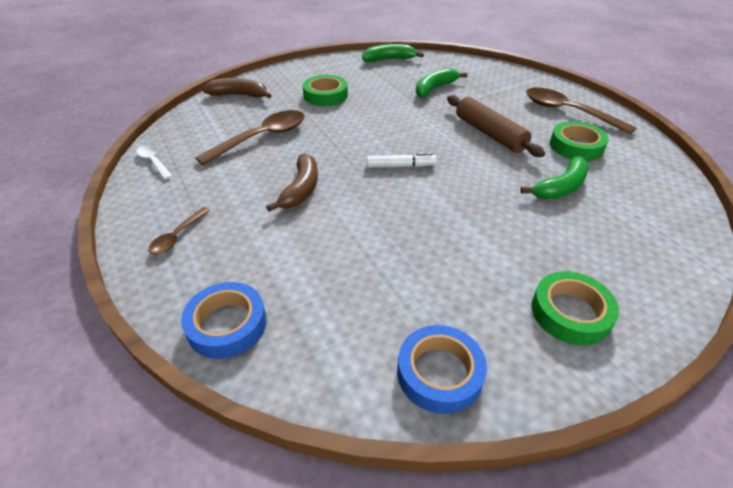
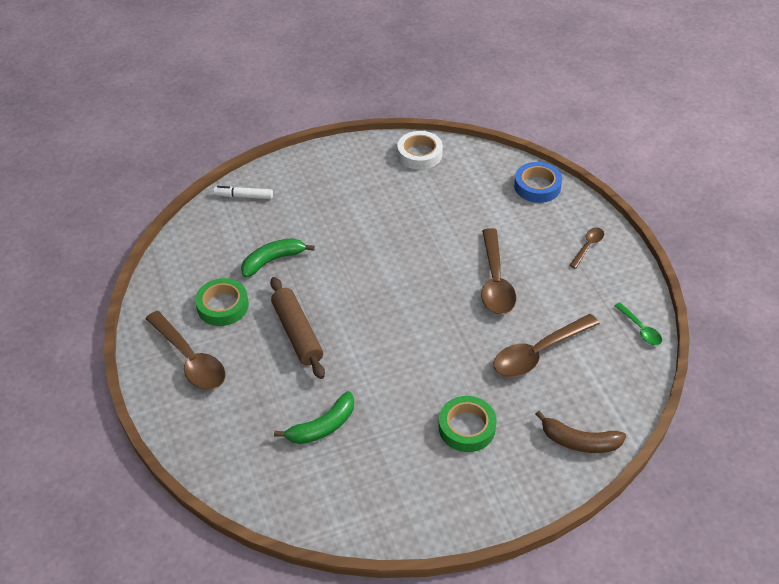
camera: 170 degrees left, 5 degrees up
(154, 162) = (640, 329): white spoon -> green spoon
(301, 189) = (495, 281): brown banana -> brown spoon
(389, 59) = (362, 517): green banana -> none
(400, 166) = (402, 298): white marker -> white marker (244, 196)
(439, 373) = (420, 154): blue tape -> white tape
(570, 313) = (332, 173): green tape -> none

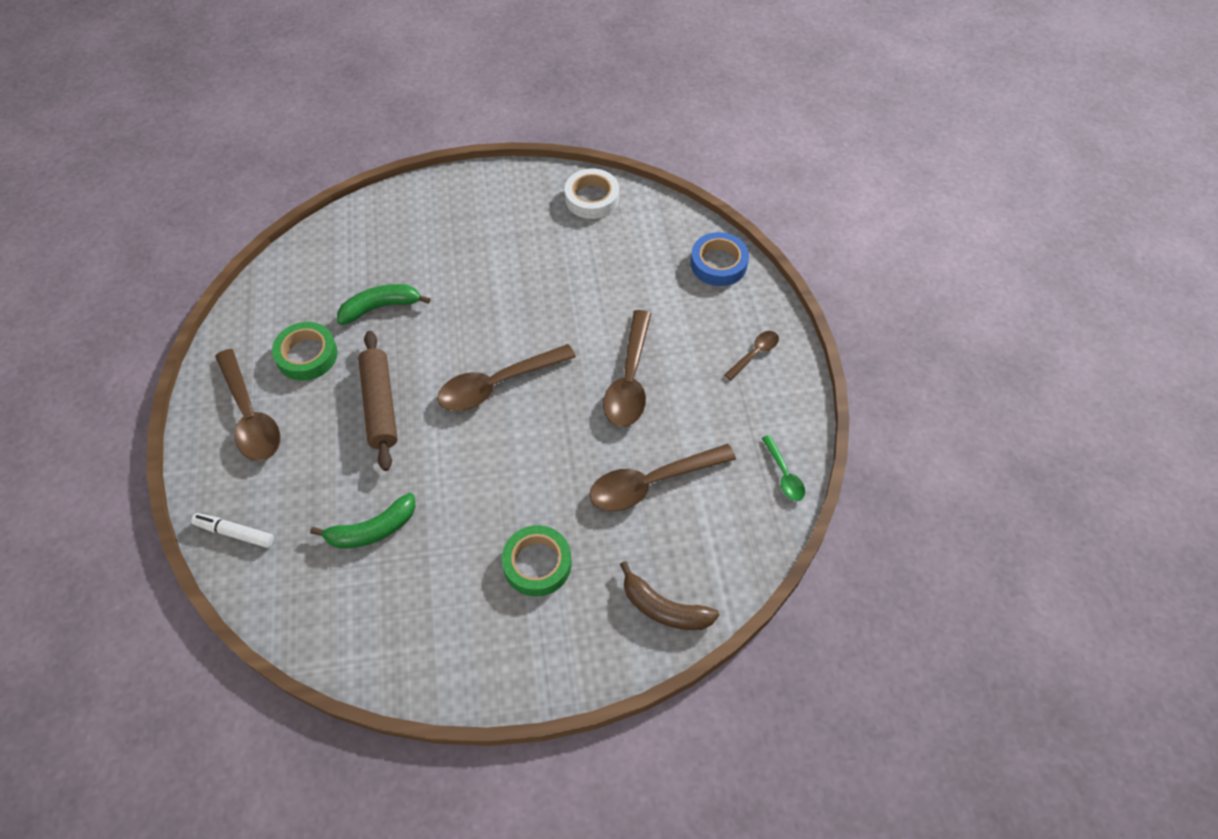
camera: 10 degrees right, 10 degrees up
(244, 196) = (373, 219): white marker -> white marker (235, 533)
(389, 302) = (497, 384): none -> brown spoon

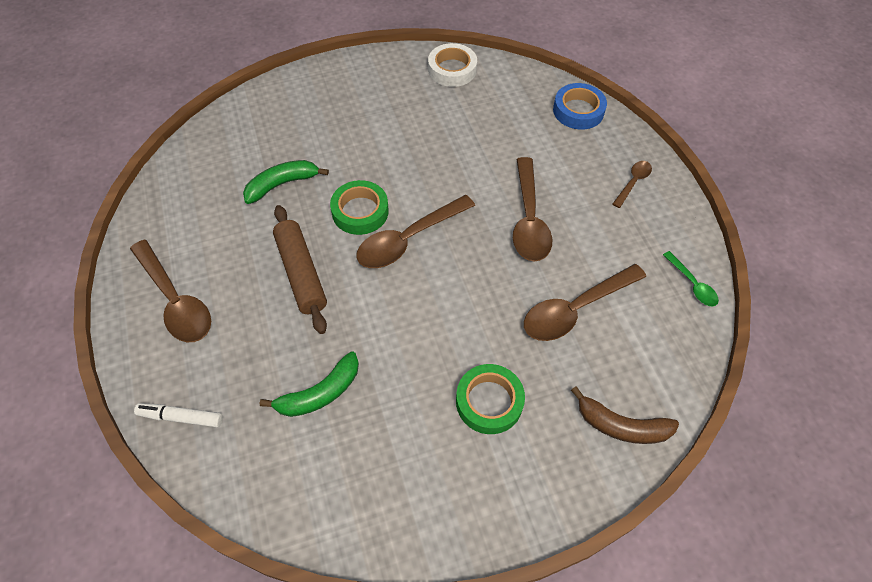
camera: 10 degrees left, 0 degrees up
(307, 355) = (220, 236): green tape -> green tape (360, 211)

